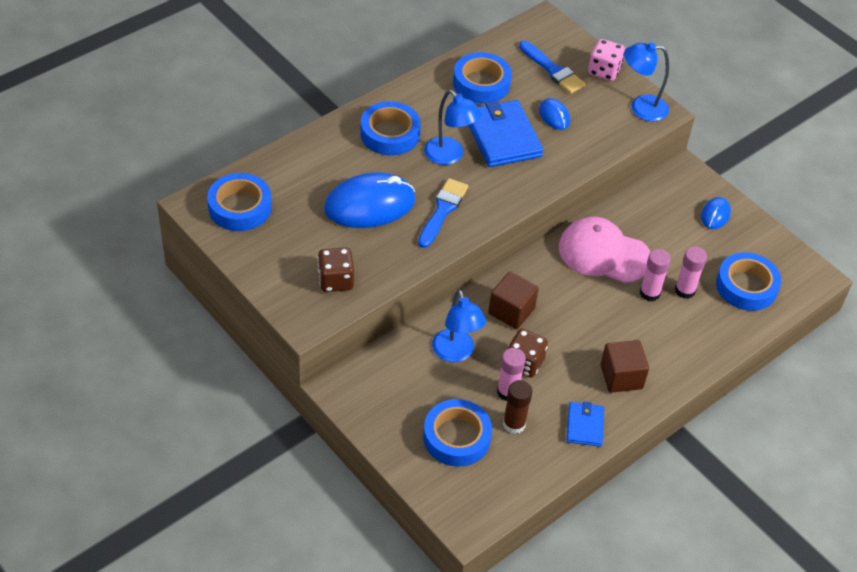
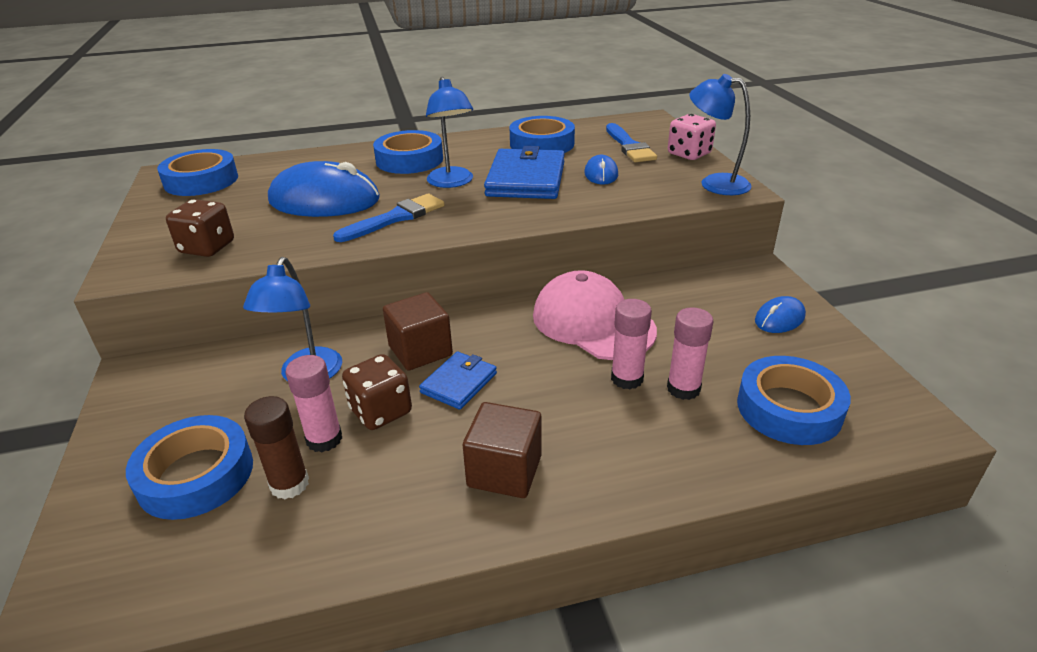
camera: 30 degrees right, 15 degrees down
(585, 425) = (389, 523): blue wallet -> blue wallet (459, 383)

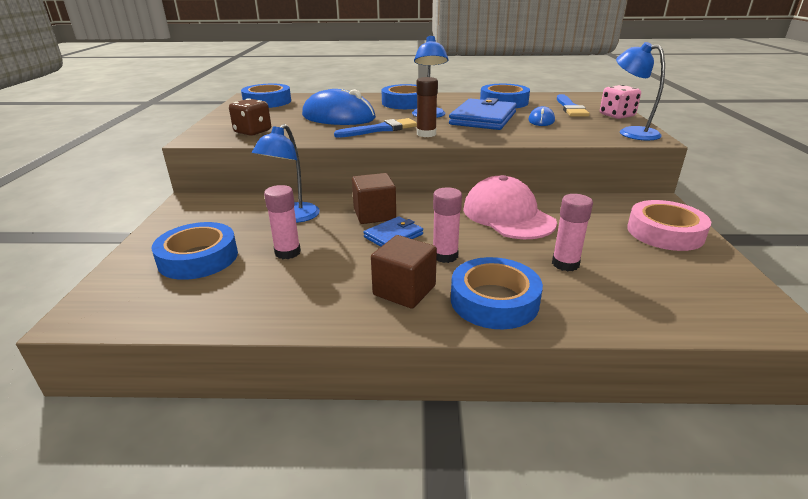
camera: 15 degrees right, 5 degrees down
(289, 484) = (253, 273): brown glue stick -> brown glue stick (426, 134)
(381, 411) = (332, 243): brown dice -> none
(627, 378) = (521, 251): pink glue stick -> pink glue stick (445, 256)
(779, 318) = (665, 232): blue mouse -> pink tape
(789, 408) = (652, 289): blue tape -> blue tape (494, 301)

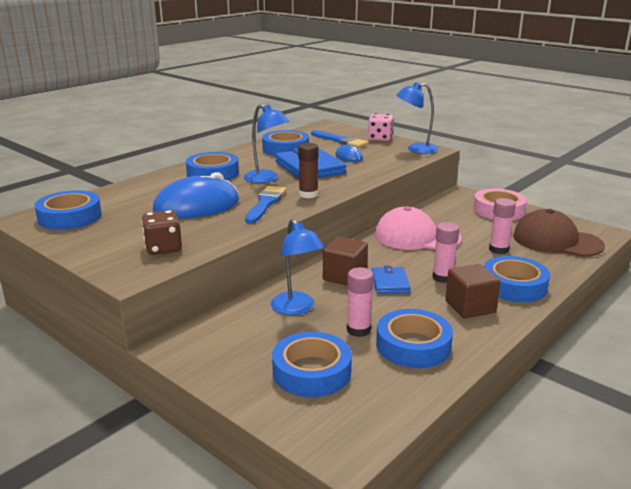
camera: 50 degrees left, 5 degrees down
(288, 286) = (413, 345): none -> blue tape
(667, 292) = (556, 241): none -> brown cap

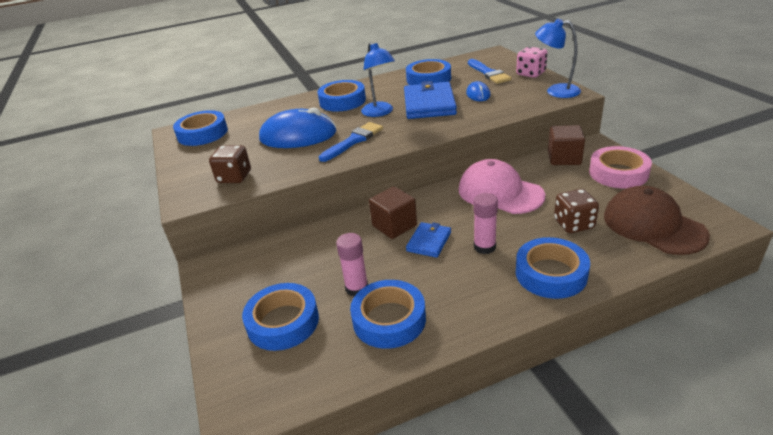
camera: 30 degrees right, 10 degrees up
(296, 309) = (326, 252): blue lamp -> none
(308, 194) = (399, 136): brown glue stick -> none
(470, 307) = (481, 289): brown cube -> brown cube (564, 158)
(498, 250) = (573, 224): pink glue stick -> brown dice

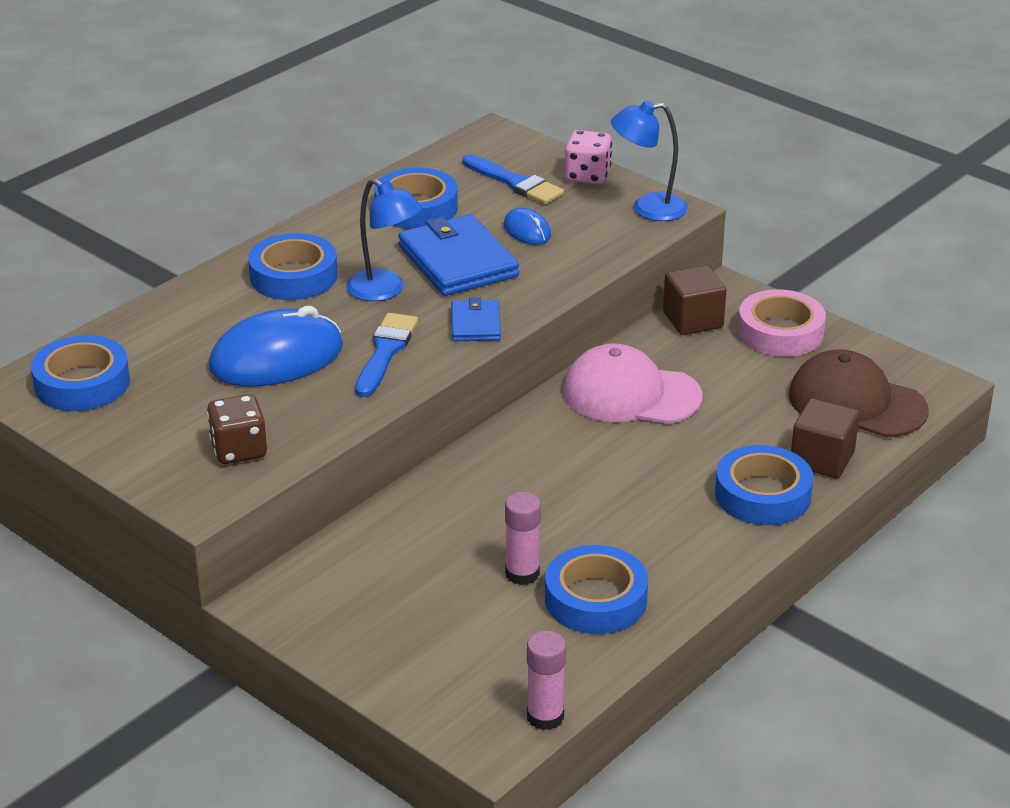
camera: 30 degrees left, 0 degrees up
(283, 322) = (455, 639): blue tape -> none
(394, 226) = (509, 477): brown cube -> brown cube (822, 459)
(429, 241) = (577, 489): blue wallet -> blue wallet (475, 324)
(484, 247) = (658, 479): pink glue stick -> pink glue stick (545, 717)
(573, 224) = (757, 422): brown dice -> none

